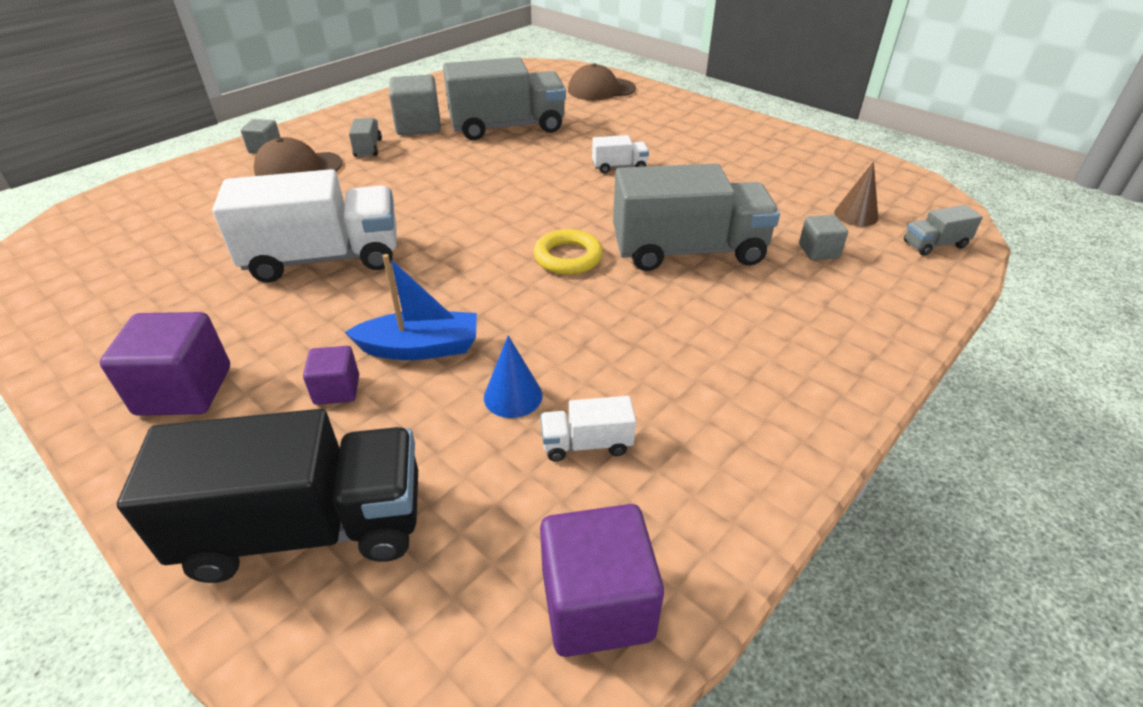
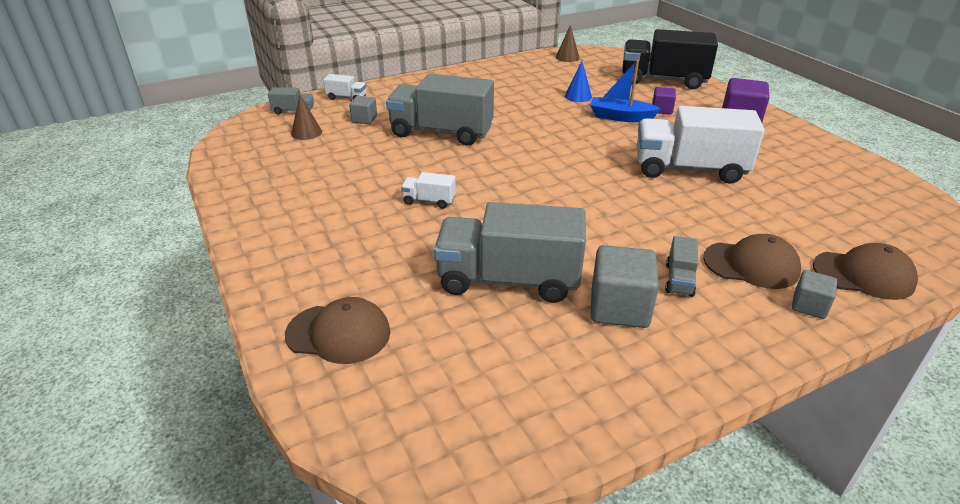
camera: 160 degrees left, 5 degrees down
(195, 177) = (863, 275): none -> brown cap
(568, 257) = (520, 142): yellow ring -> none
(586, 444) = (553, 81): white truck -> white truck (346, 98)
(597, 604) = (567, 57): purple cube -> brown cone

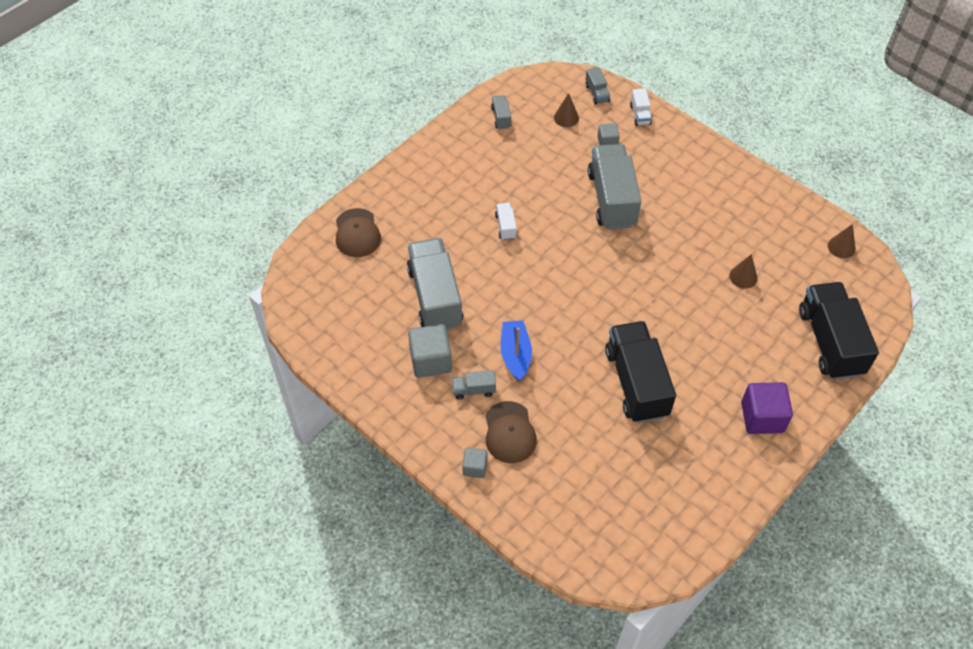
camera: 70 degrees right, 20 degrees up
(259, 169) = (501, 118): none -> grey truck
(578, 96) = (743, 277): blue cone -> brown cone
(620, 117) = (714, 318): blue boat -> blue boat (515, 354)
(662, 110) = (750, 349): purple cube -> none
(689, 169) = (636, 383): white truck -> black truck
(863, 275) = (527, 504): brown cap -> none

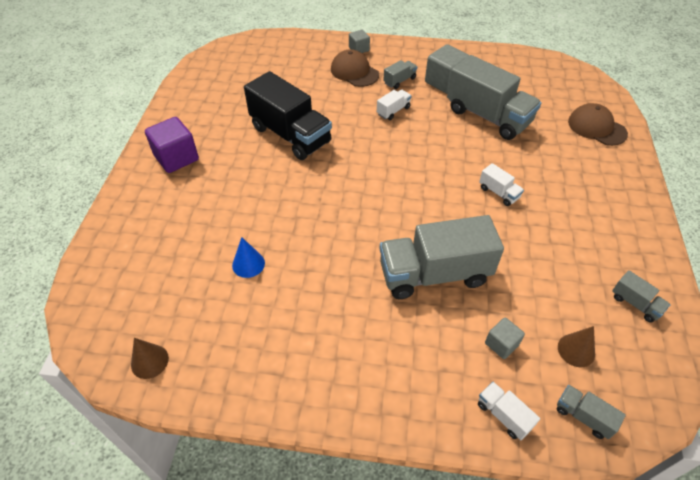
camera: 145 degrees right, 5 degrees down
(515, 354) = (393, 111): blue boat -> white truck
(612, 199) = (434, 274): grey truck -> grey truck turned 120 degrees clockwise
(743, 277) = (248, 264): brown cone -> blue cone
(830, 342) = (134, 245): black truck -> none

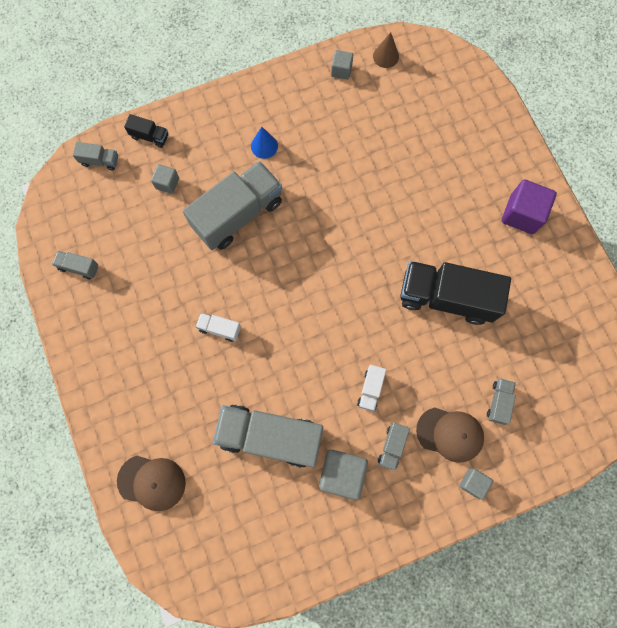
camera: 150 degrees right, 25 degrees up
(214, 372) = (341, 70): none -> grey cube
(248, 264) = (378, 150): blue cone -> blue cone (264, 146)
(307, 73) = (498, 402): none -> grey truck
(503, 415) = (150, 136): white truck -> black truck
(576, 350) = (115, 205): brown cone -> none

